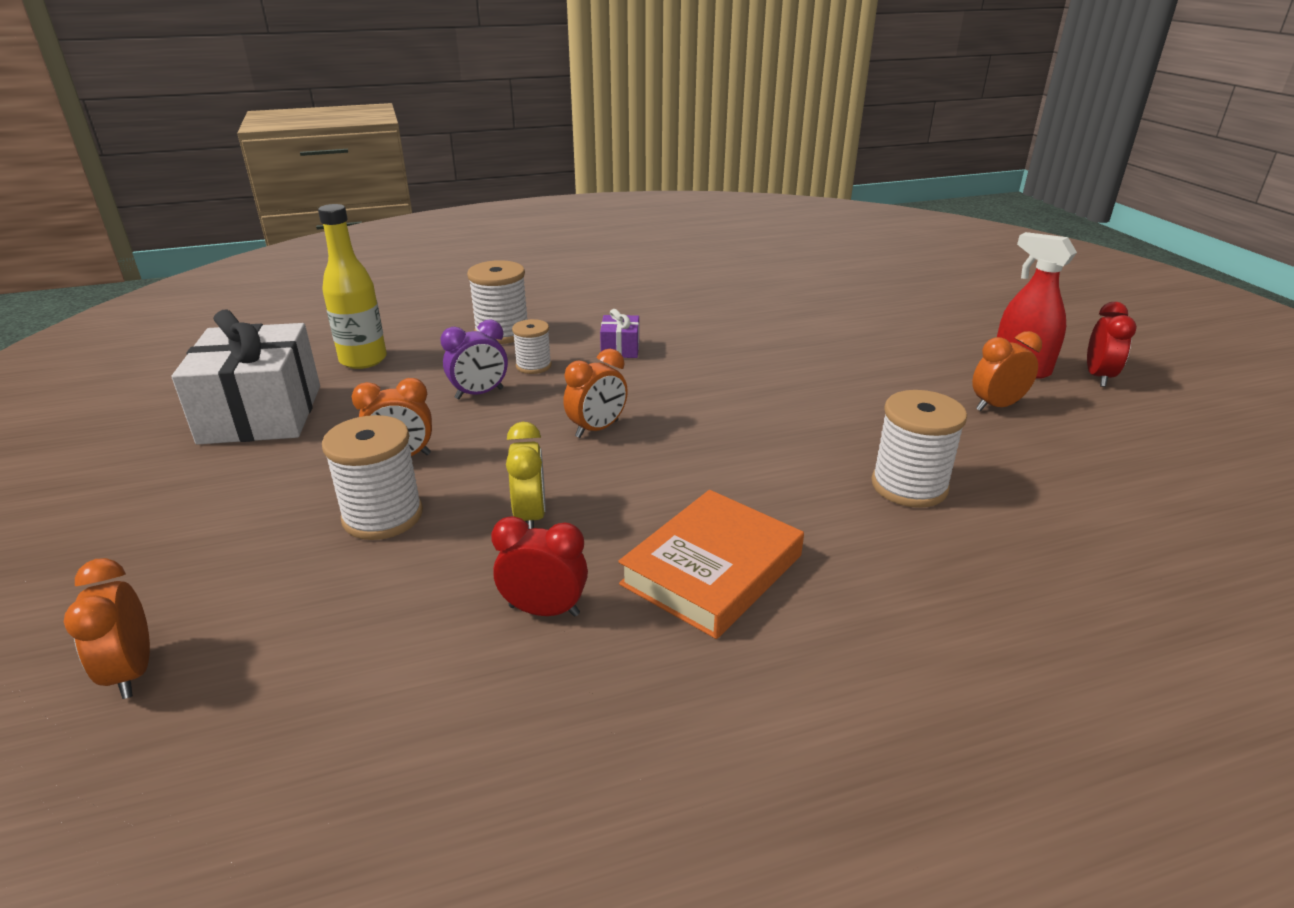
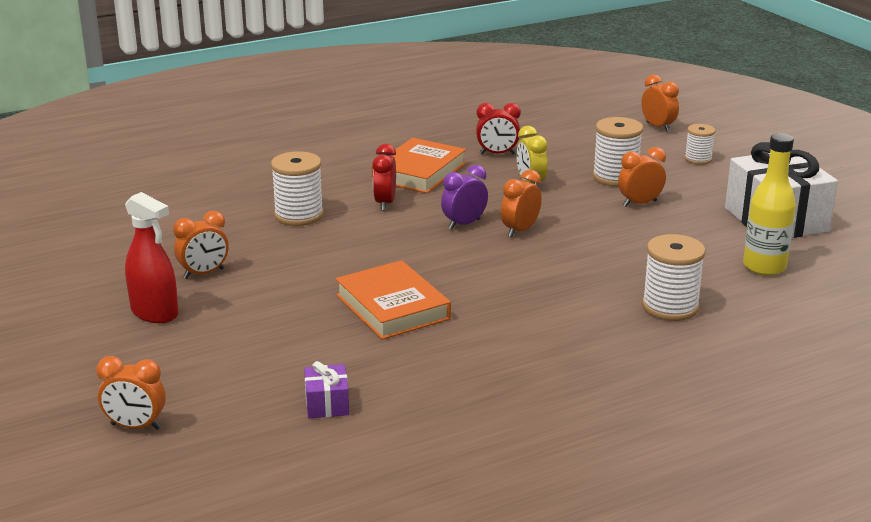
camera: 170 degrees right, 5 degrees down
(479, 394) = (631, 247): purple clock -> purple clock (464, 224)
(533, 366) = (608, 275): white spool -> white spool (698, 159)
(620, 349) = (541, 299): purple gift -> purple gift (327, 404)
(771, 354) = (392, 307): none -> orange book
(967, 291) = (136, 426): none -> orange clock
(1098, 377) = (88, 309): red clock -> red clock (385, 203)

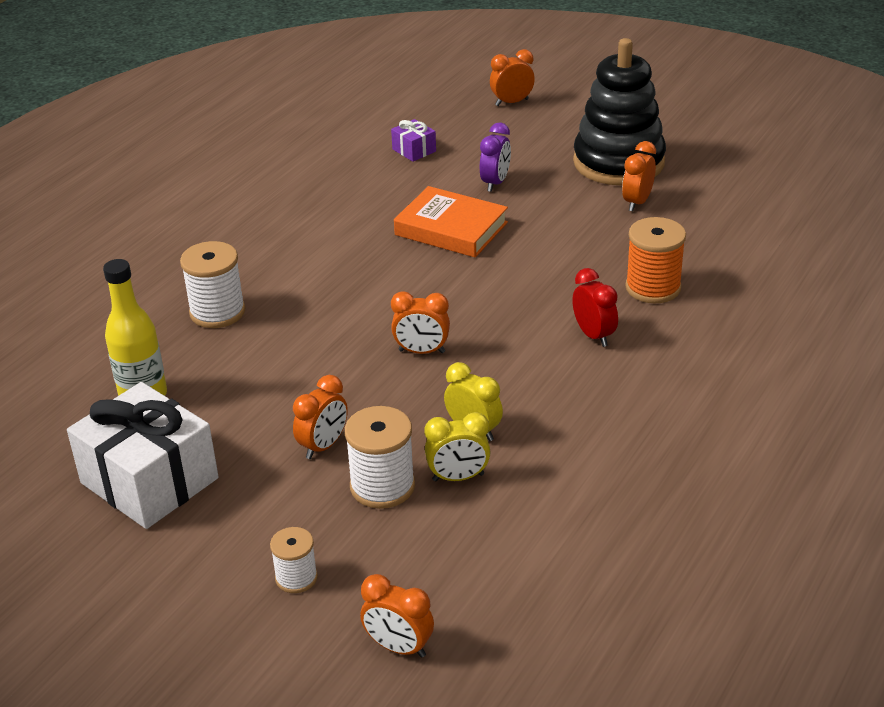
camera: 150 degrees right, 10 degrees up
(155, 313) = (618, 162): red spray bottle -> black stacking toy
(299, 215) = (653, 288): white spool -> orange spool
(419, 172) = (617, 399): orange book -> none
(464, 224) = (485, 338): purple clock -> purple clock (495, 183)
(497, 154) = (564, 473): red clock -> none
(520, 230) = (421, 351): orange clock -> orange clock turned 90 degrees clockwise
(564, 168) = (458, 477): none -> yellow clock

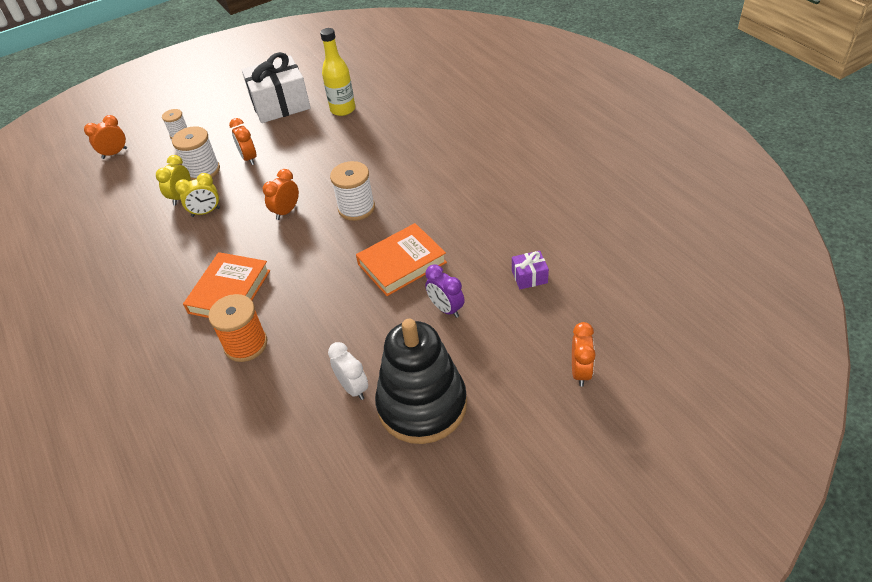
camera: 120 degrees right, 10 degrees up
(217, 312) = (393, 143): white spool -> white spool (356, 208)
(593, 335) = (229, 291): red clock -> orange book
(637, 202) = (353, 388): orange clock -> white clock

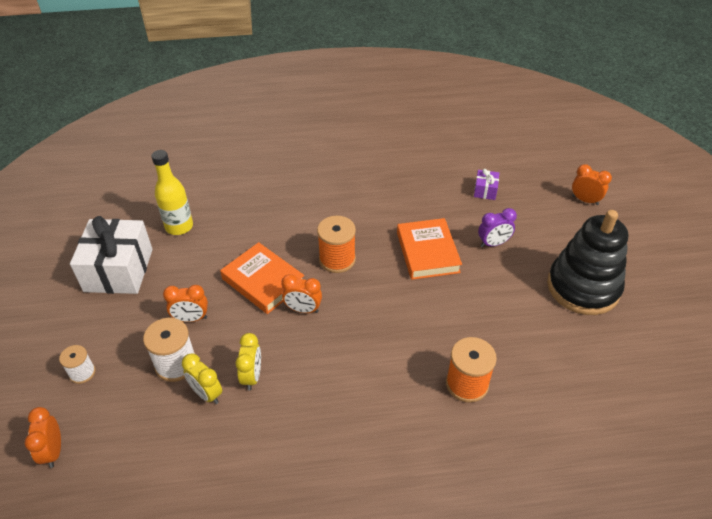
camera: 70 degrees left, 0 degrees up
(229, 291) = (389, 381): orange book -> orange book (263, 281)
(286, 211) = (303, 309): orange clock -> orange clock turned 45 degrees counterclockwise
(353, 388) = (550, 322): white clock -> none
(356, 208) = (337, 259): white spool -> orange spool

